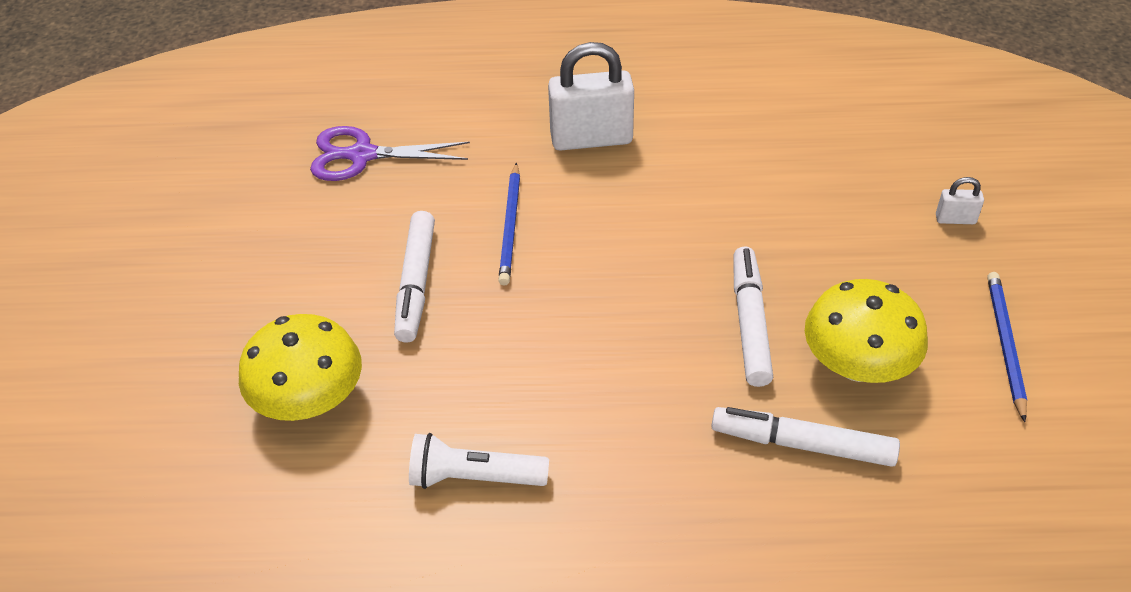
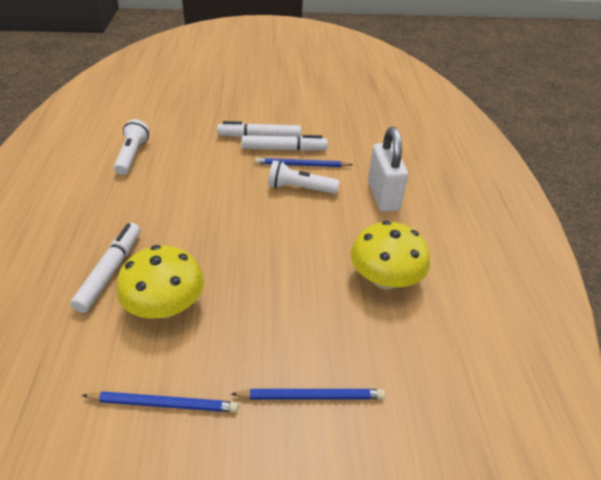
camera: 85 degrees right, 5 degrees down
(309, 400) = (191, 113): yellow mushroom -> yellow mushroom (385, 279)
(362, 155) = (355, 118): purple scissors -> none
(576, 228) = (300, 188): none -> white flashlight
(750, 323) = (212, 256): white marker -> white marker (284, 149)
(955, 219) = (311, 396): white padlock -> blue pencil

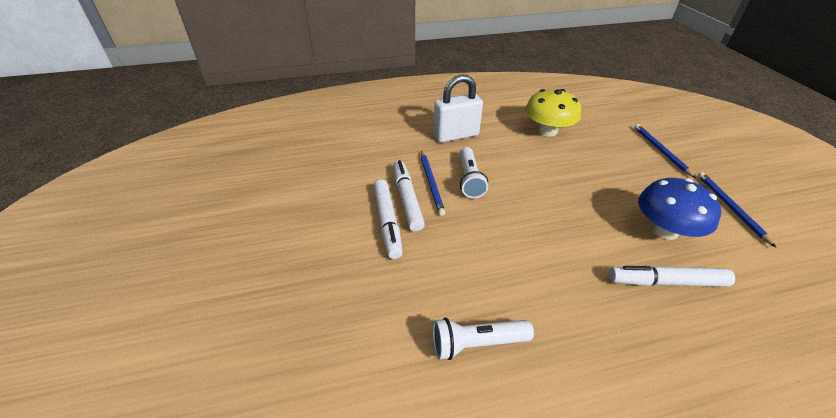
camera: 100 degrees left, 0 degrees up
(165, 306) = (664, 230): yellow mushroom -> blue mushroom

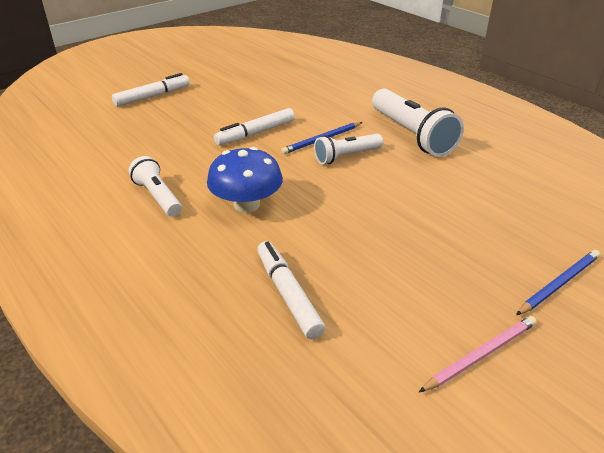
camera: 65 degrees right, 5 degrees down
(407, 199) = (290, 134): white marker -> white marker (152, 96)
(456, 135) = (411, 135): white padlock -> white flashlight
(547, 131) = (492, 187): yellow mushroom -> none
(664, 230) = (376, 291): blue mushroom -> blue mushroom (246, 204)
(730, 208) = (481, 355): blue pencil -> pink pencil

